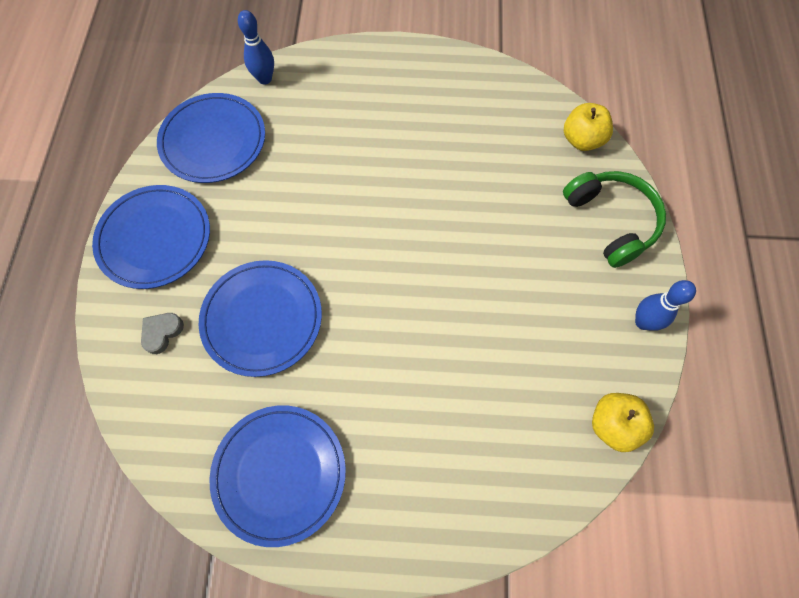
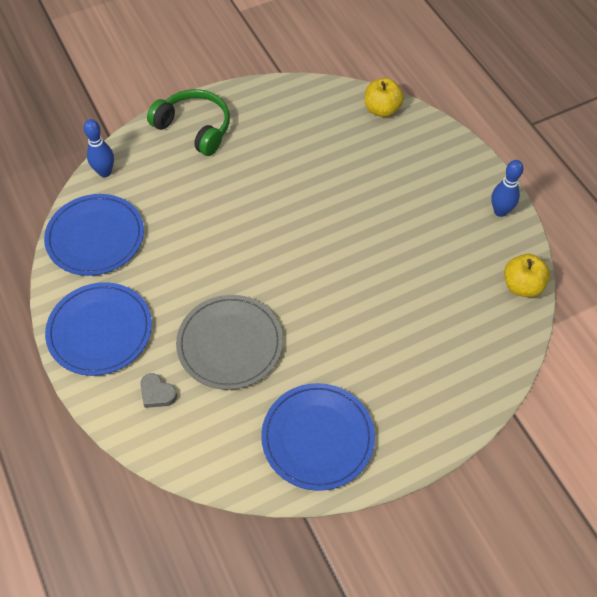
camera: 30 degrees left, 10 degrees down
(162, 332) = (157, 393): grey heart -> grey heart turned 60 degrees counterclockwise
(262, 319) = (230, 344): blue plate -> grey plate
(611, 221) = (438, 155): green headphones -> green headphones (195, 128)

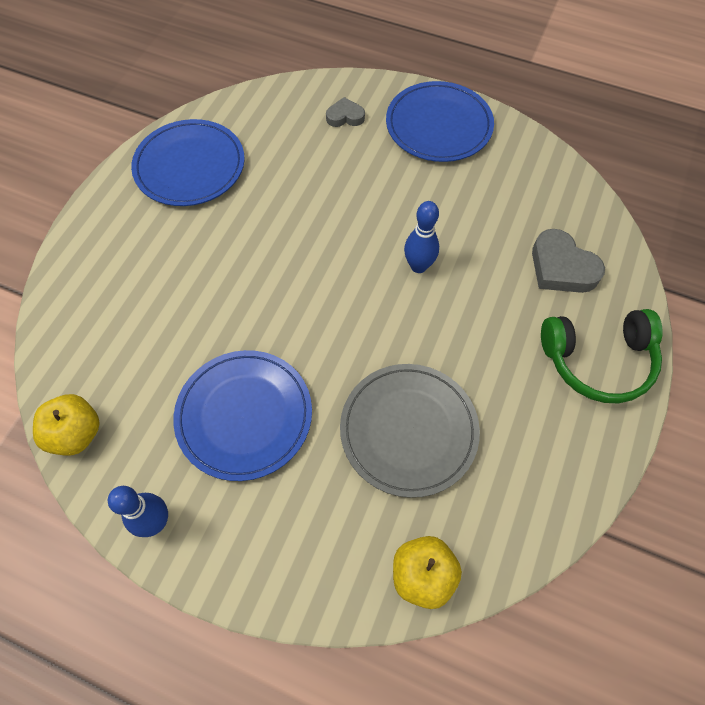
camera: 140 degrees right, 5 degrees up
(95, 237) = (537, 185): blue plate -> blue plate (244, 415)
(105, 172) = (612, 246): blue bowling pin -> blue bowling pin (418, 266)
(150, 181) = (561, 267): none -> grey heart
(230, 344) = (326, 183): grey plate -> grey plate (408, 430)

